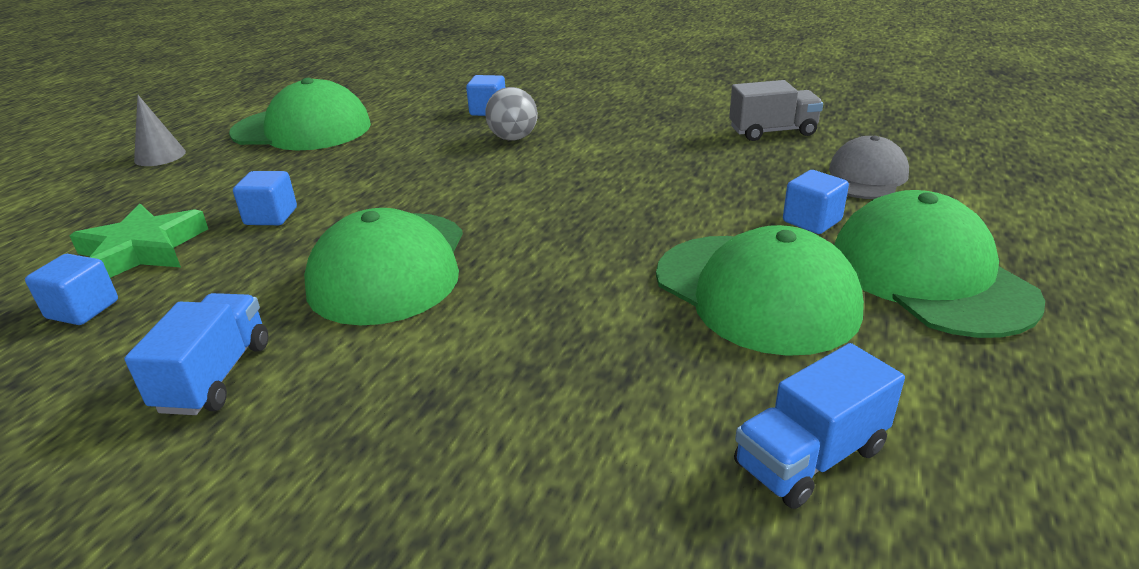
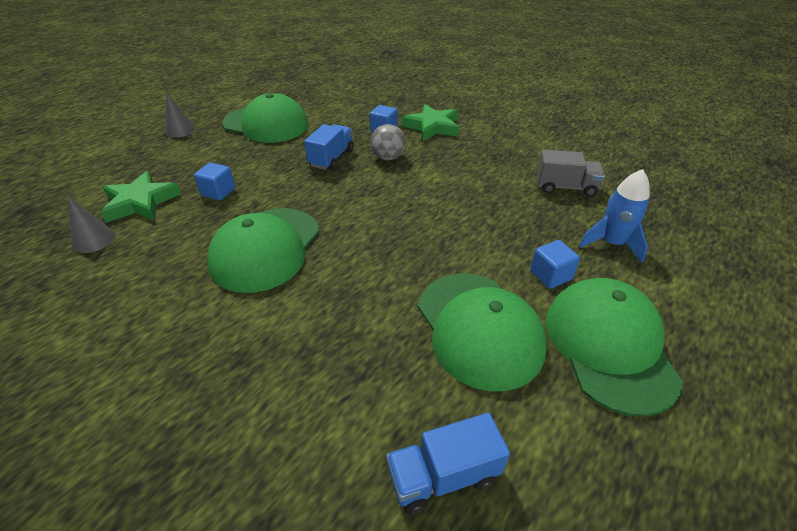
camera: 15 degrees right, 10 degrees up
(83, 309) = (93, 239): blue cube -> grey cone
(215, 376) = (138, 307): blue truck -> blue truck (331, 158)
(556, 98) = (432, 127): none -> green star
(865, 177) = (611, 243): grey cap -> blue rocket

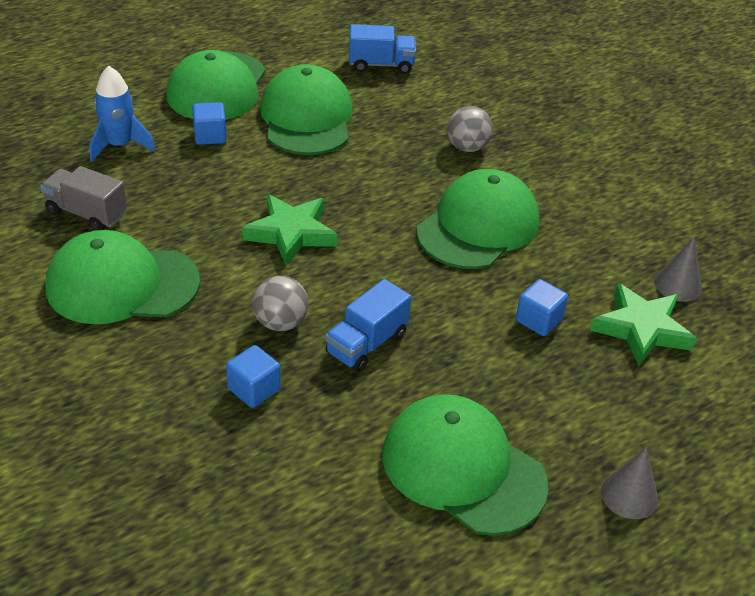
camera: 165 degrees left, 0 degrees up
(284, 339) = (467, 147): none -> grey ball
(432, 127) = (165, 375): green star -> green star (291, 233)
(495, 156) = (122, 284): none -> green cap

